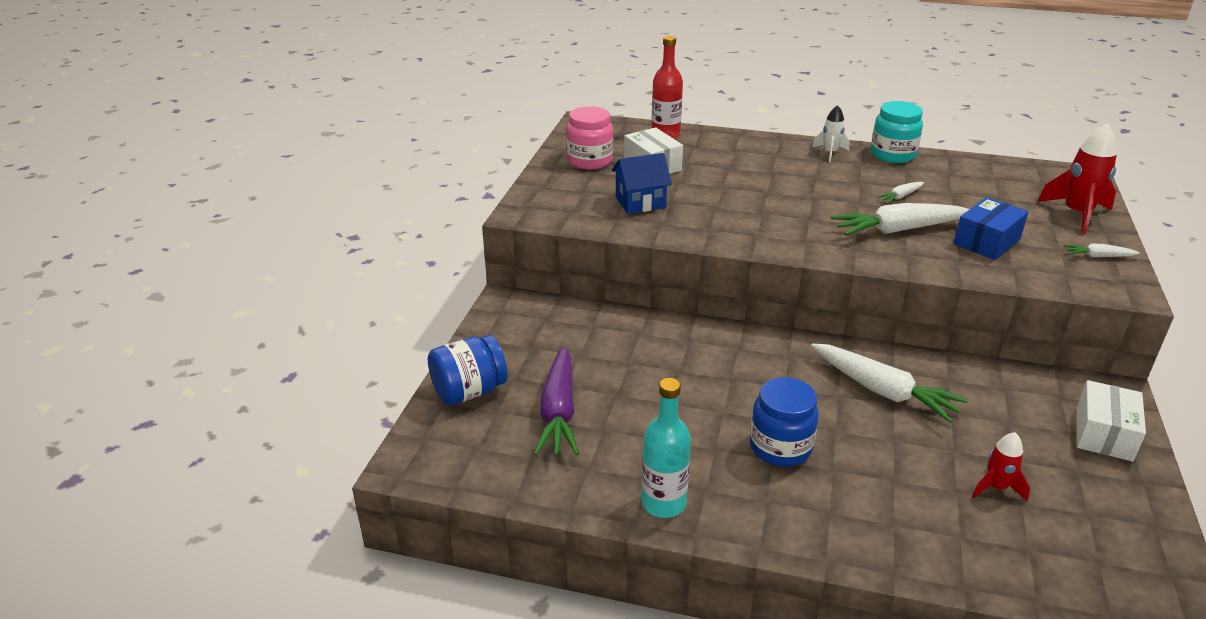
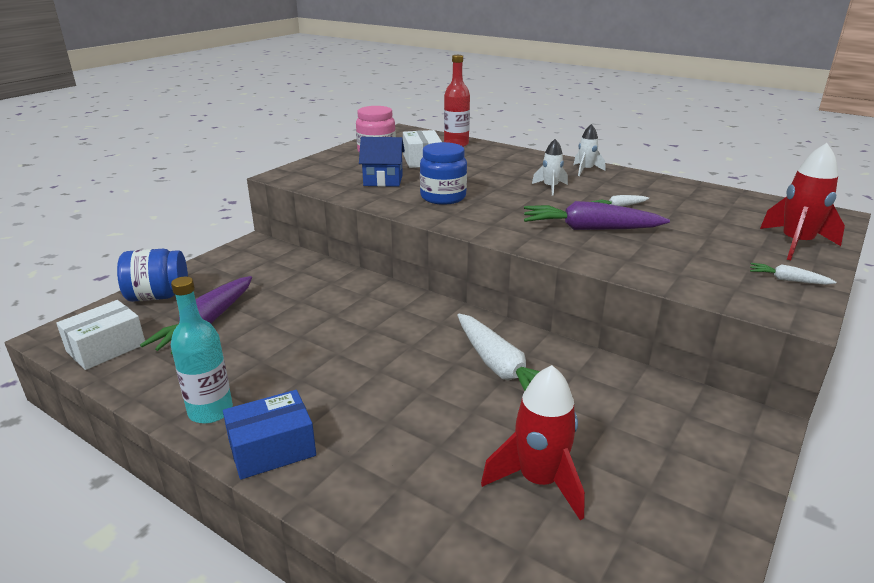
camera: 20 degrees right, 5 degrees down
(780, 447) = (358, 392): blue jar -> blue jar (443, 197)
(817, 183) = (550, 188): none -> white rocket
(892, 155) = (644, 178): turquoise jar -> none
(898, 230) = (590, 229): white carrot -> purple carrot
(987, 242) = (672, 250): blue box -> blue box (272, 449)
(996, 487) = (539, 480): red rocket -> red rocket, size x1.70
(1103, 434) = (710, 460): white box -> white box (106, 348)

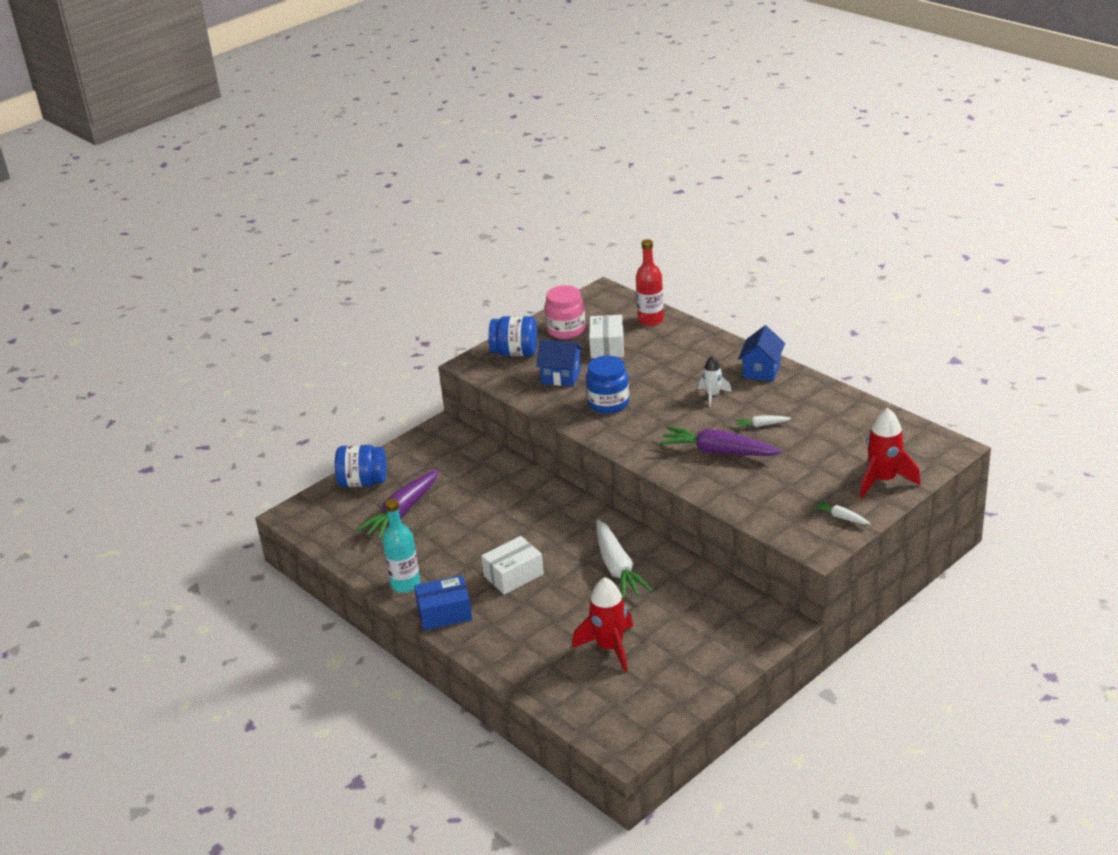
camera: 15 degrees right, 5 degrees up
(106, 348) = (329, 528): white box -> white box (513, 575)
(329, 167) = (515, 353): none -> blue jar
(586, 170) = (761, 370): white rocket -> blue house

